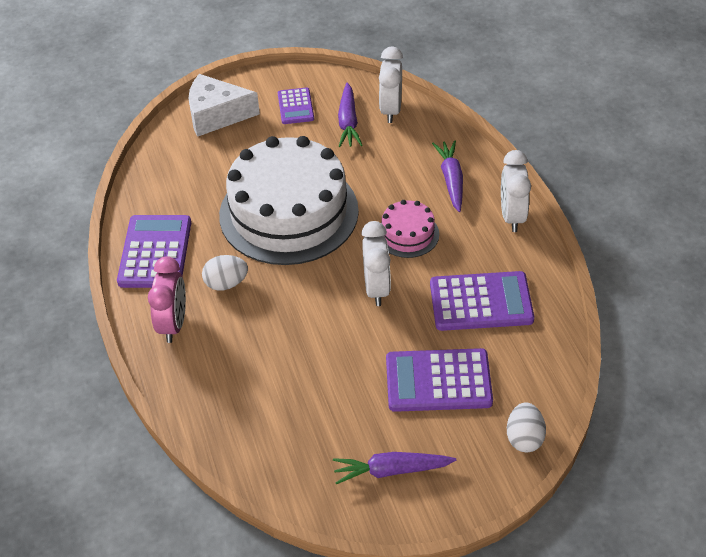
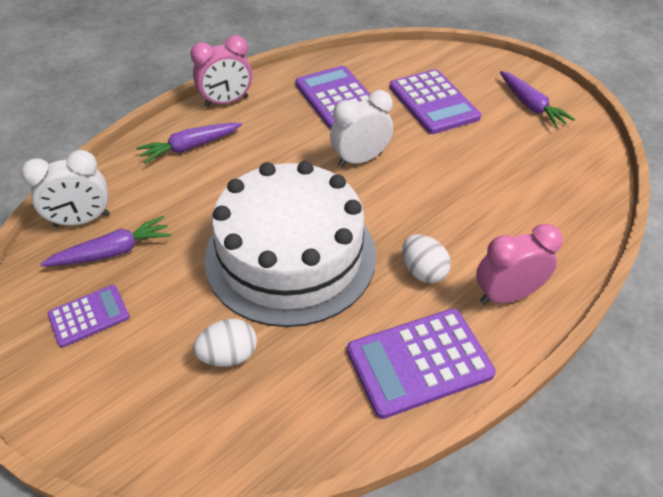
camera: 115 degrees left, 0 degrees up
(216, 115) = (125, 408): white cheese -> none
(407, 234) = (279, 157): pink cake -> none
(512, 216) = (226, 102): white clock -> pink clock
(524, 438) = (450, 56): white egg -> white egg (229, 355)

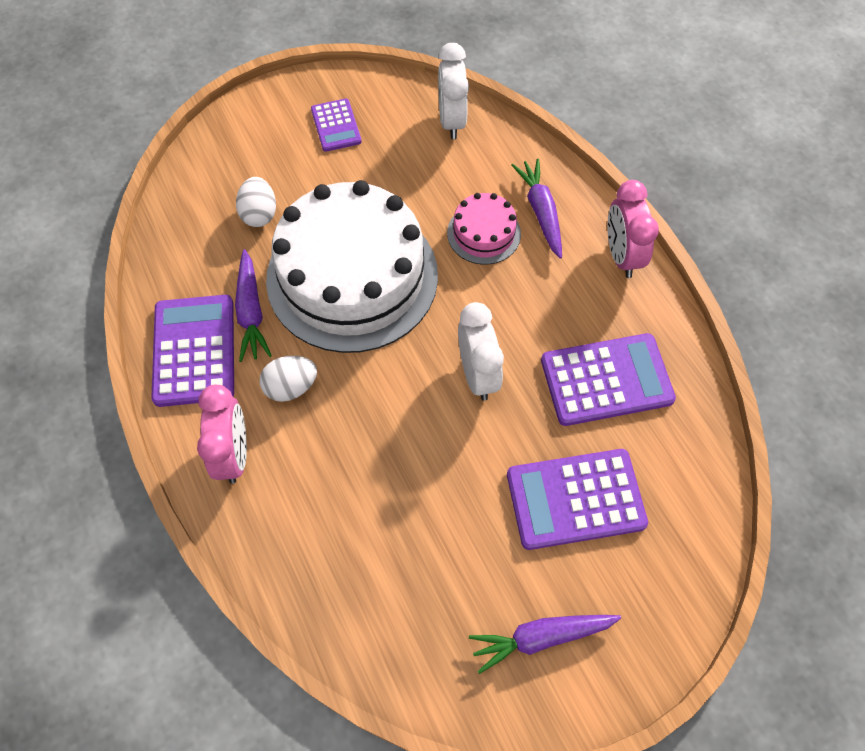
camera: 105 degrees right, 15 degrees up
(112, 252) = (403, 142): purple carrot -> purple carrot (251, 311)
(220, 177) = (484, 233): none -> pink cake

